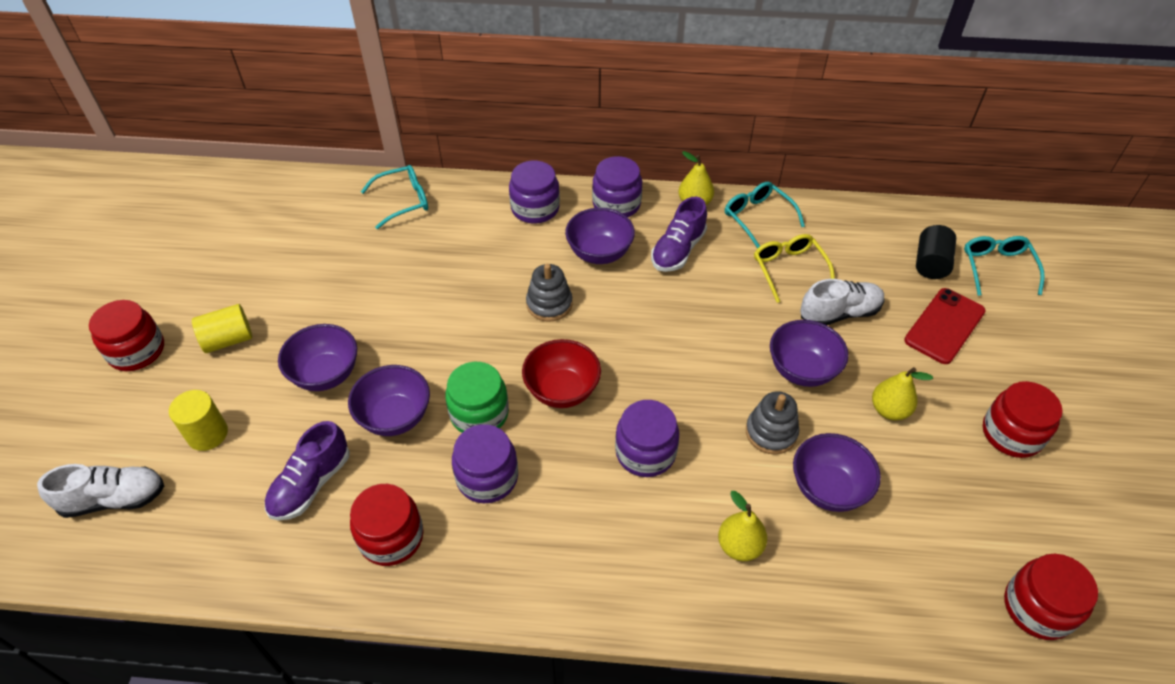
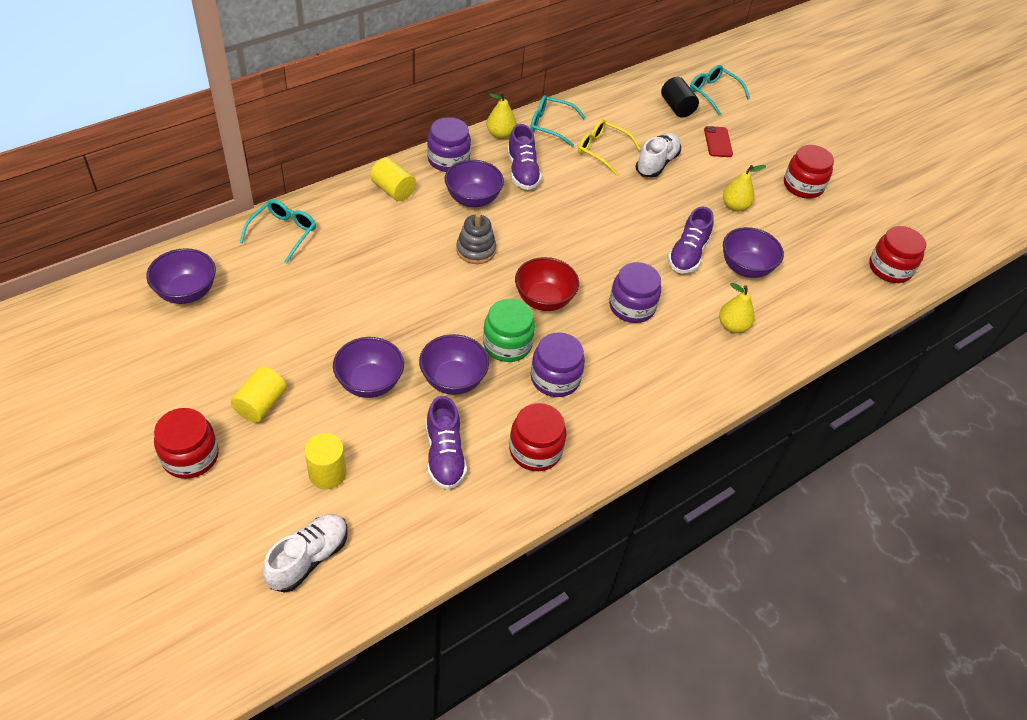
camera: 45 degrees left, 0 degrees up
(535, 208) = (393, 190): purple jar -> yellow cylinder
(771, 432) = (687, 254): grey stacking toy -> purple shoe
(802, 370) = (669, 209): purple bowl -> purple bowl (187, 292)
(944, 326) = (718, 142): red phone -> red phone, size x0.66

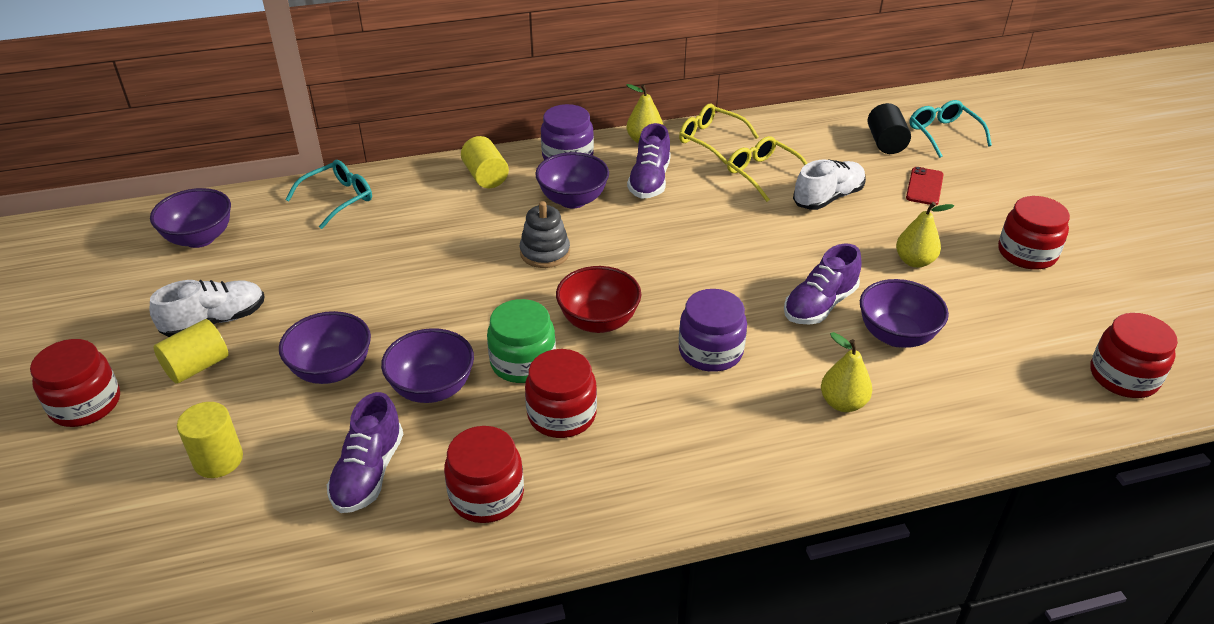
camera: 25 degrees right, 10 degrees down
(308, 558) = (131, 553): white shoe -> white shoe (215, 321)
(550, 125) = (711, 140): turquoise glasses -> yellow glasses
(555, 378) = (562, 414): purple jar -> red jar

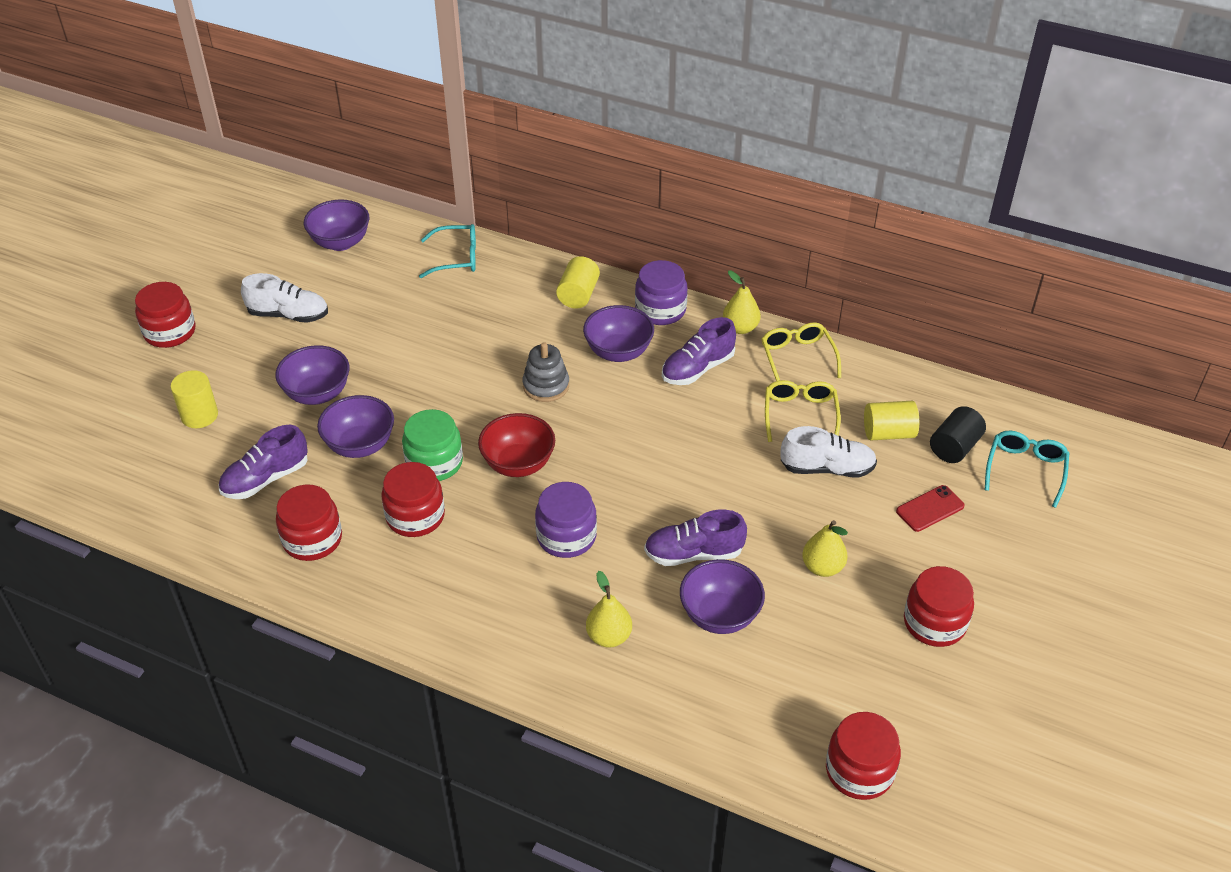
camera: 40 degrees right, 5 degrees up
(197, 366) = (248, 342): yellow cylinder -> yellow cylinder (888, 433)

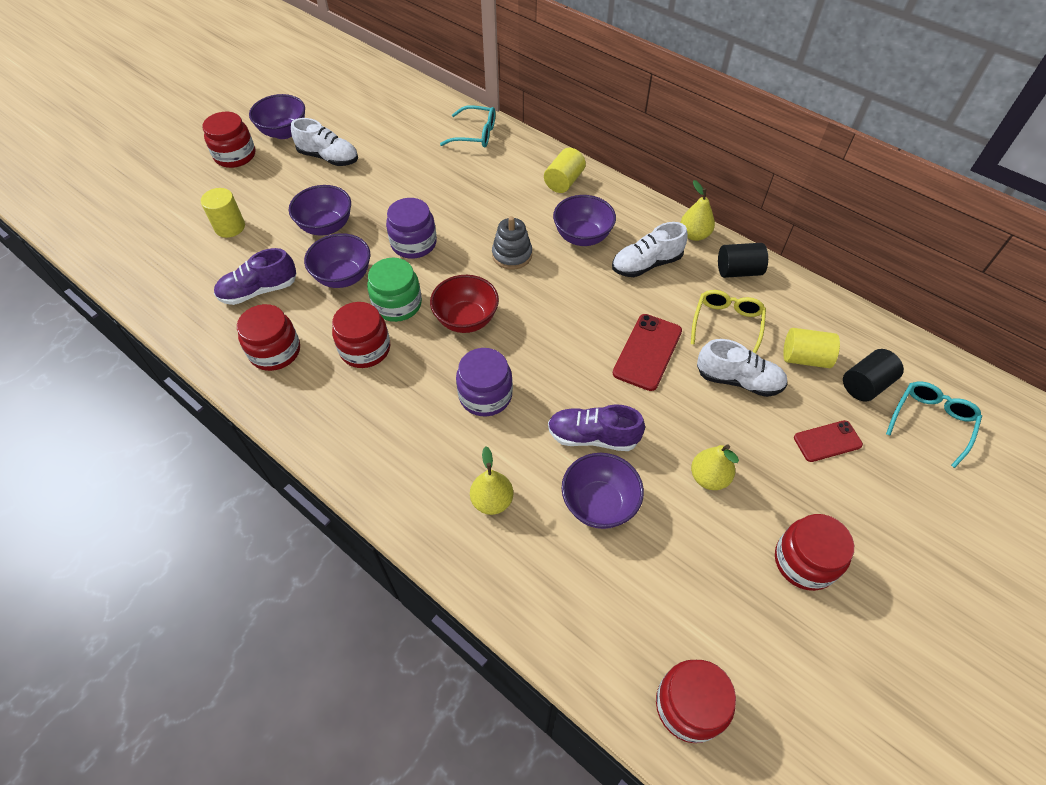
camera: 15 degrees right, 10 degrees up
(340, 242) = (389, 107): purple bowl -> purple bowl (284, 132)
(660, 310) = (629, 207): purple jar -> purple jar (414, 243)
(697, 368) = (646, 264): purple shoe -> white shoe
(725, 459) = (647, 352): none -> red phone
(797, 358) = (738, 271): yellow glasses -> black cylinder

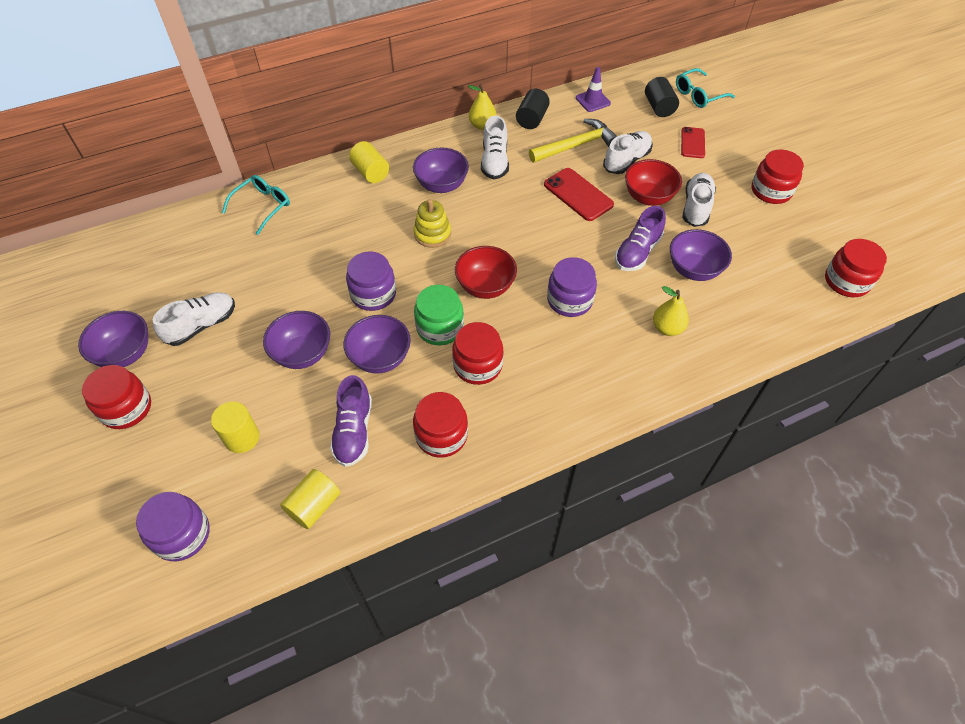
camera: 65 degrees left, 0 degrees up
(136, 233) = (182, 535): none -> purple jar
(512, 255) = (432, 234): grey stacking toy -> yellow stacking toy
(691, 421) = (648, 197): none -> red bowl
(709, 477) = (696, 207): yellow pear -> white shoe
(726, 324) = (576, 145): yellow glasses -> yellow hammer
(805, 358) = (624, 123): yellow cylinder -> yellow cylinder (314, 505)
(818, 315) = (593, 101): none -> purple traffic cone
(931, 422) = (698, 95): turquoise glasses -> turquoise glasses turned 90 degrees counterclockwise

